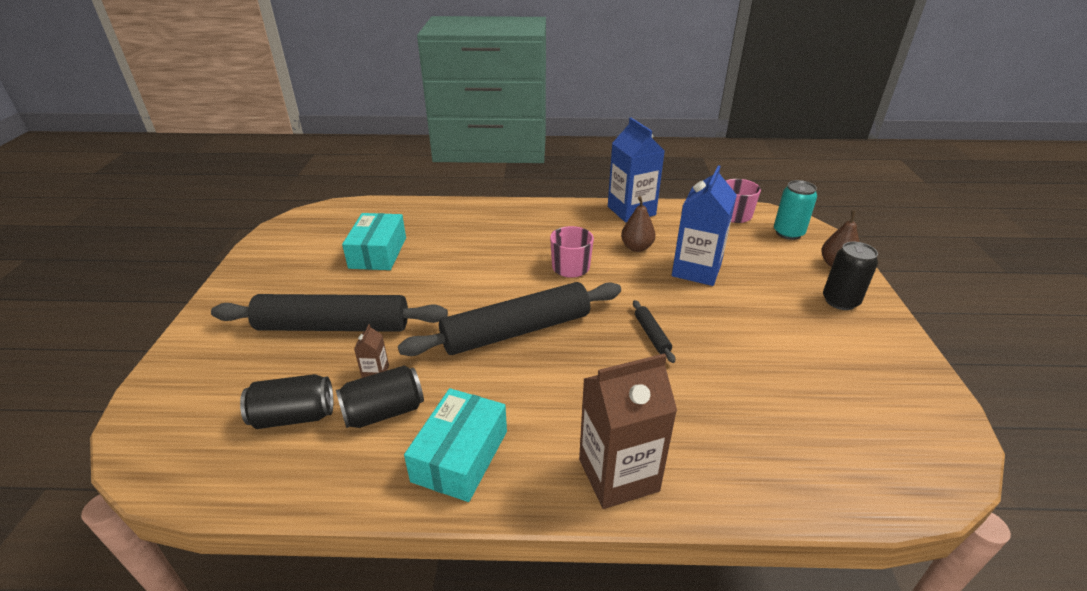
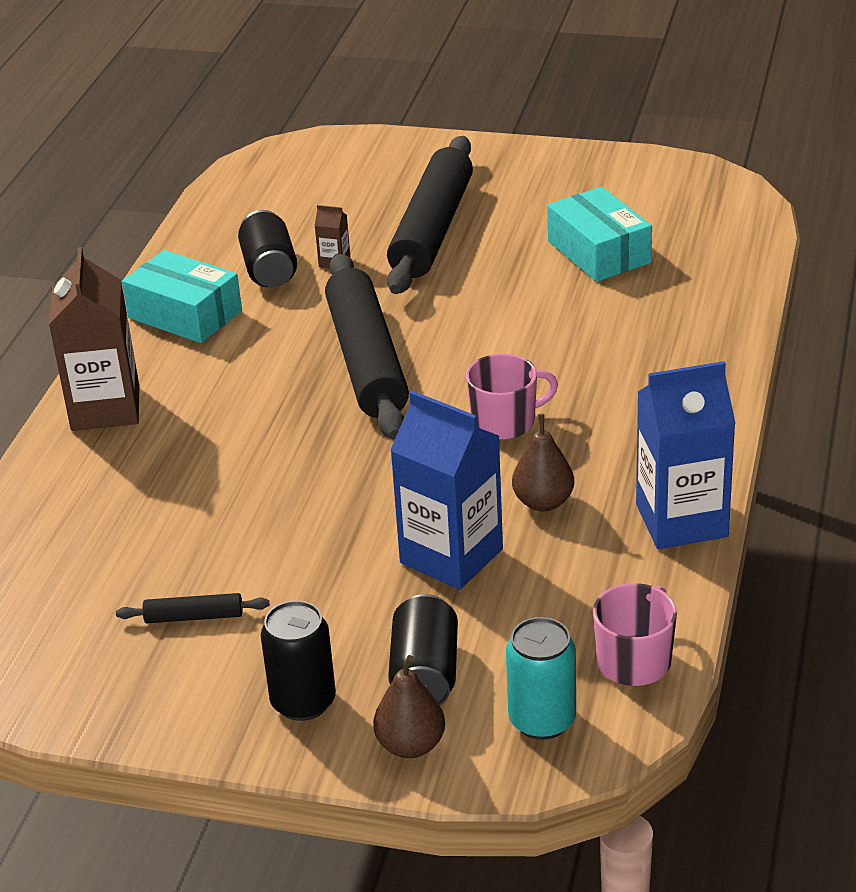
camera: 105 degrees right, 0 degrees up
(294, 416) = (289, 219): black can -> black can (425, 674)
(378, 252) = (599, 252): turquoise box -> turquoise box turned 45 degrees clockwise
(652, 335) = (308, 473): black rolling pin -> black rolling pin (194, 617)

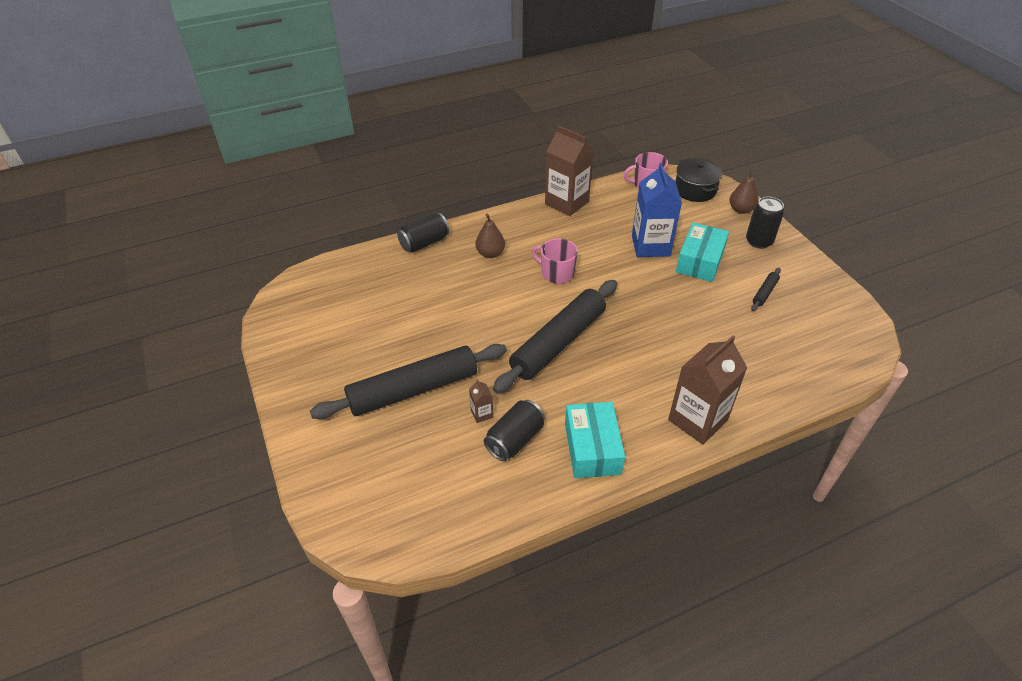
camera: 130 degrees left, 10 degrees up
(194, 617) = (765, 292): black rolling pin -> black rolling pin turned 75 degrees clockwise
(425, 674) = (711, 222): black can -> black can (424, 243)
(542, 720) = (695, 190): turquoise can -> black pot
(543, 502) = (594, 238): brown pear -> brown pear (490, 253)
(599, 252) = (387, 311): turquoise box -> turquoise box (700, 261)
(681, 520) = (566, 203): blue carton -> brown carton

